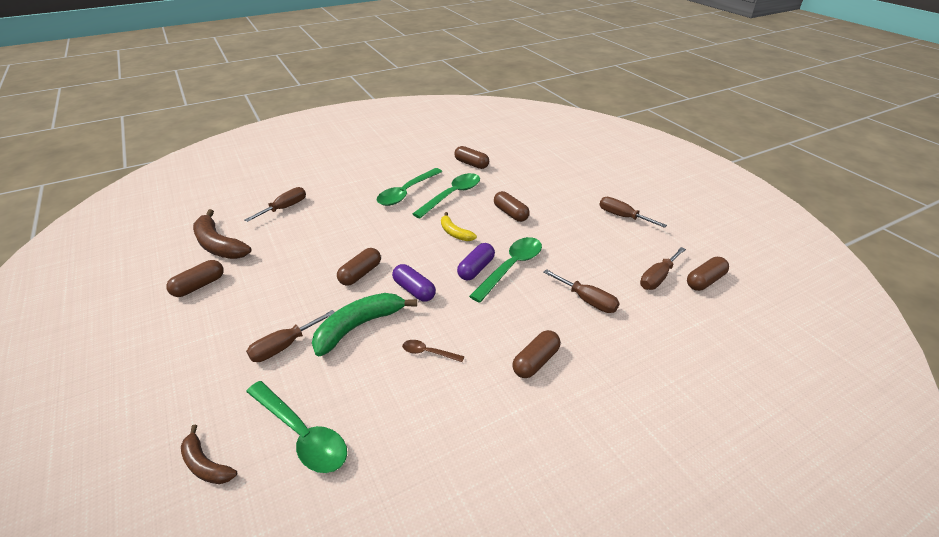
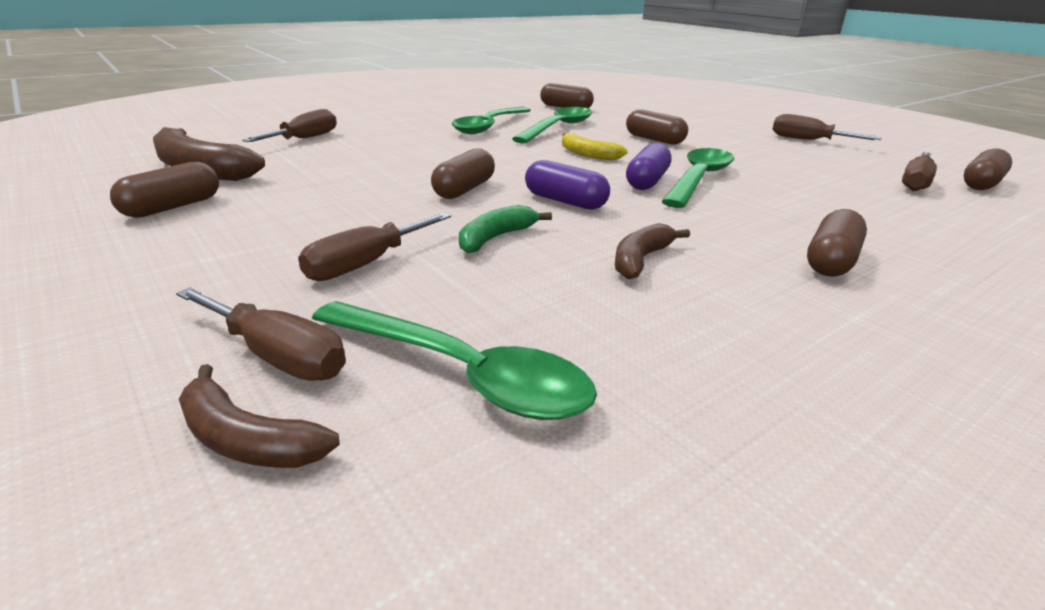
camera: 10 degrees left, 10 degrees down
(359, 326) = (496, 238): green banana -> green banana, size x0.58
(428, 352) = (641, 260): brown spoon -> brown banana
(587, 300) = (842, 203): brown screwdriver -> brown screwdriver (277, 356)

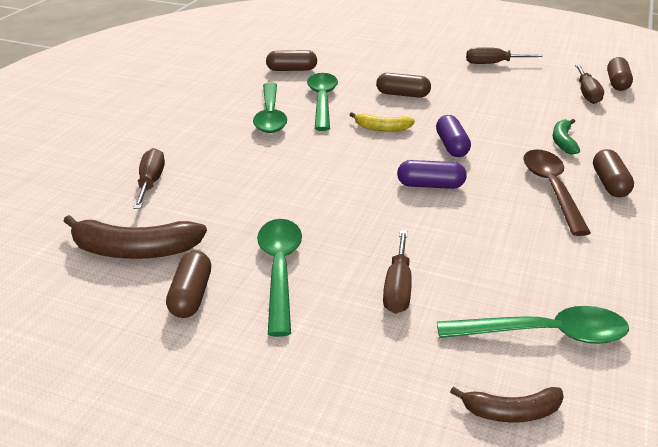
camera: 30 degrees left, 5 degrees up
(277, 356) = (453, 367): brown screwdriver -> none
(464, 189) = (356, 197): brown capsule -> none
(496, 238) = (436, 235): green banana -> green banana (563, 142)
(641, 260) = (528, 221): brown banana -> none
(698, 179) = (477, 132): green spoon -> green spoon (279, 270)
(726, 243) = (551, 189): none -> brown spoon

